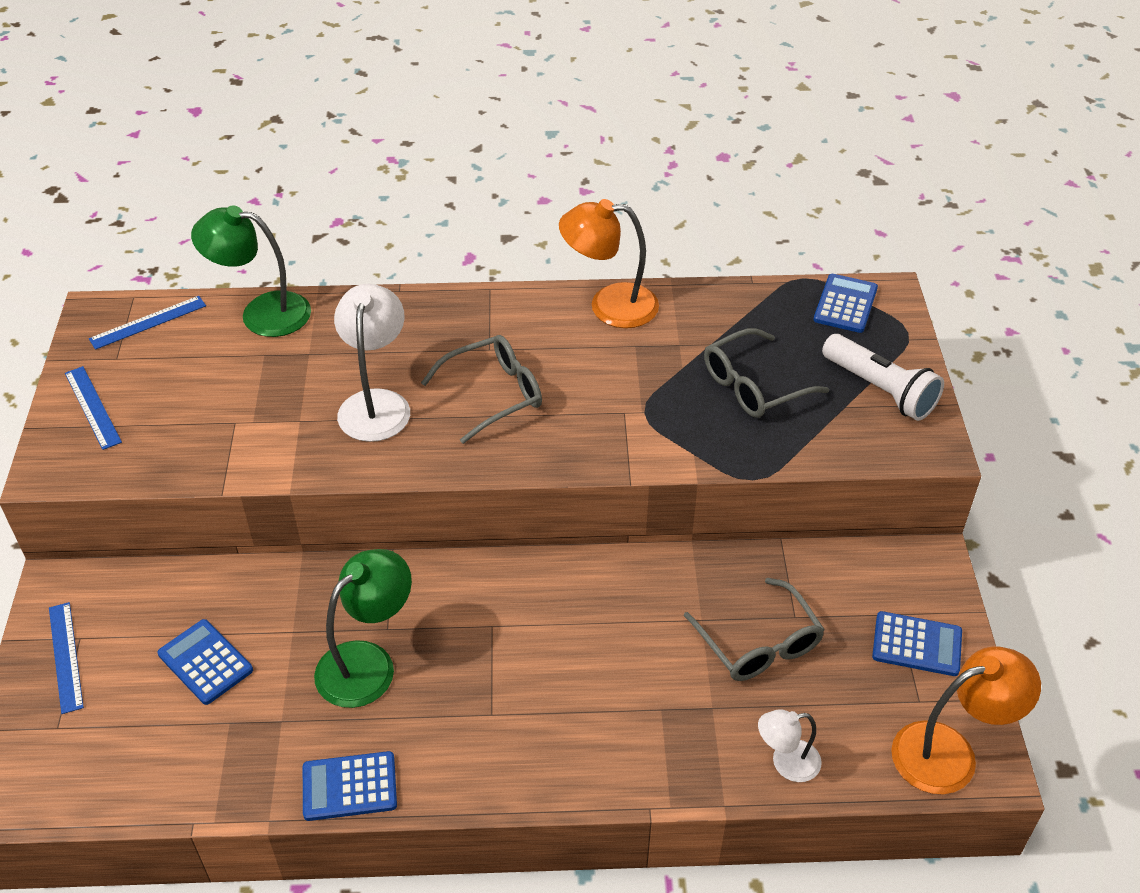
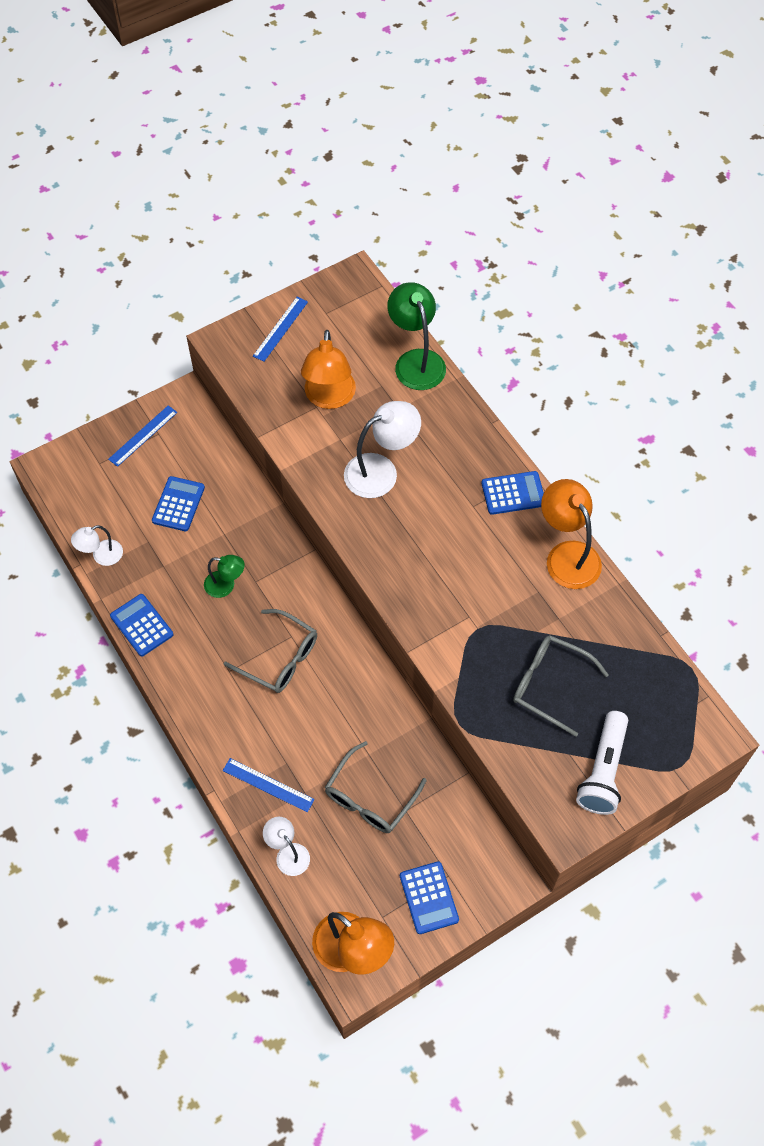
camera: 60 degrees right, 15 degrees up
(148, 322) = (366, 308): blue ruler -> blue ruler (268, 785)
(203, 789) = (101, 556): none -> white lamp
(235, 405) = (329, 398): none -> orange lamp
(368, 663) = (226, 585): green lamp -> green lamp, size x0.58
(494, 394) = (433, 531): grey glasses -> grey glasses (280, 658)
(845, 304) = (682, 709): blue calculator -> blue calculator (513, 493)

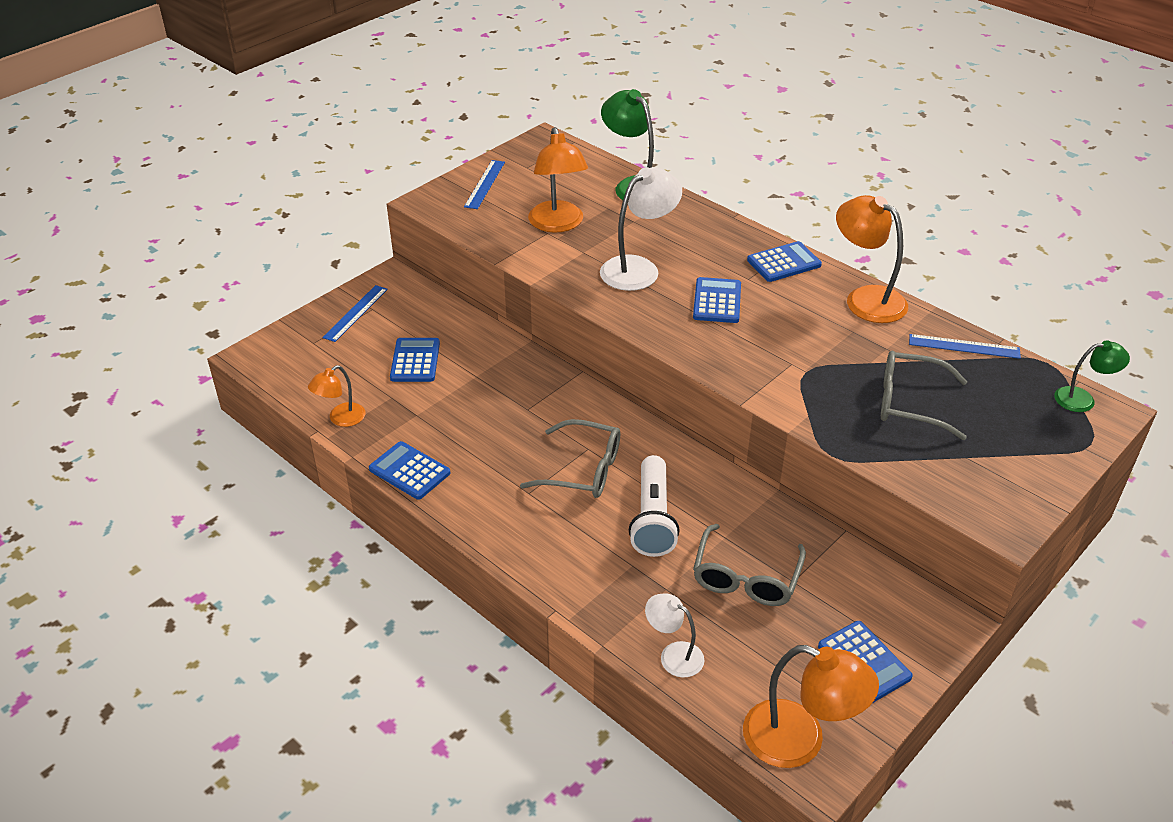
camera: 15 degrees left, 20 degrees down
(101, 556) = (341, 419): white lamp -> orange lamp
(226, 585) = (495, 418): green lamp -> green lamp (1082, 399)
(268, 785) = (619, 591): blue ruler -> blue ruler (964, 346)
(434, 527) = (717, 301): none -> blue calculator
(603, 771) = (1011, 464): white flashlight -> white flashlight (652, 519)

